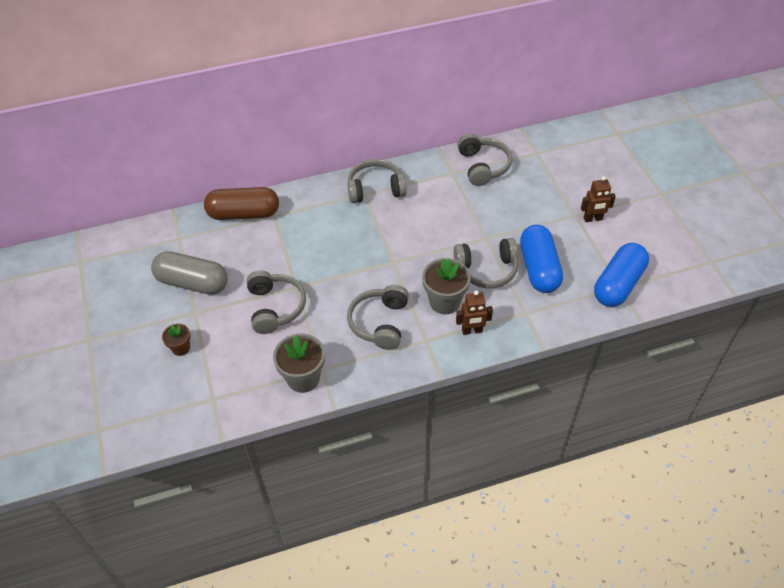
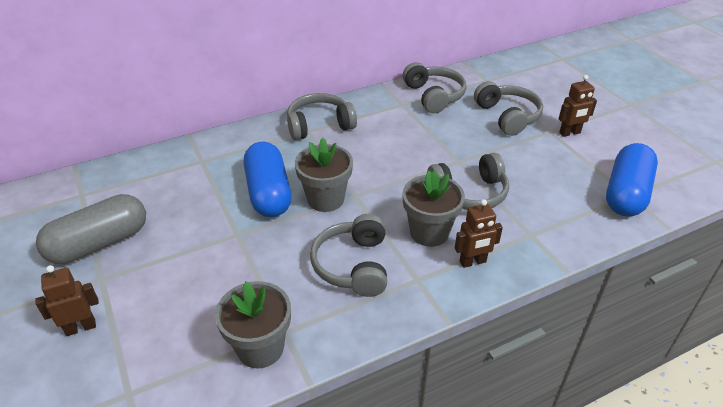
camera: 10 degrees left, 10 degrees down
(181, 348) = (81, 327): brown flower pot -> brown robot
(193, 283) = (99, 243): grey capsule -> grey capsule turned 45 degrees counterclockwise
(244, 214) = (164, 162): brown capsule -> none
(275, 307) = (212, 261): grey headphones -> grey headphones (507, 116)
(368, 263) = (325, 199): none -> grey flower pot
(539, 268) = (529, 186): blue capsule -> blue capsule (269, 193)

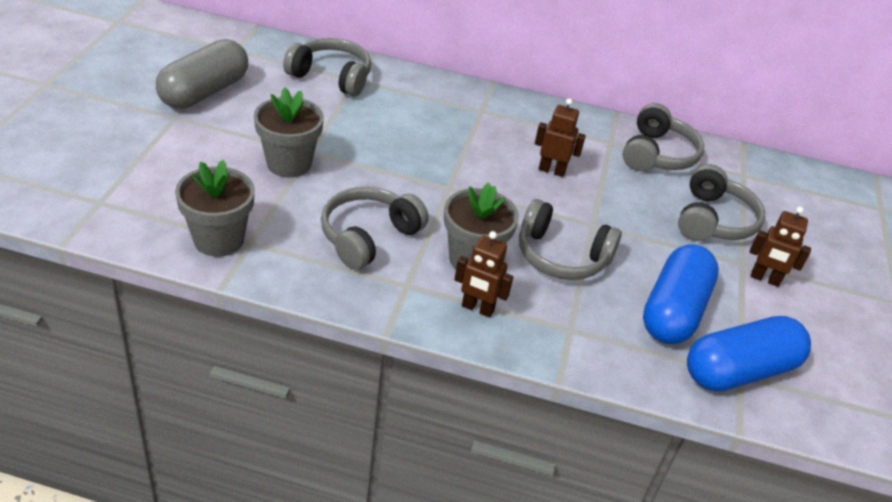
camera: 35 degrees right, 0 degrees up
(81, 327) = (124, 139): brown robot -> brown robot (552, 170)
(99, 243) = (204, 92): grey capsule -> grey capsule turned 60 degrees counterclockwise
(269, 193) = (377, 138): blue capsule -> blue capsule (674, 311)
(319, 125) = (499, 112): grey headphones -> grey headphones (331, 77)
(325, 199) = (418, 173): grey flower pot -> grey flower pot (289, 163)

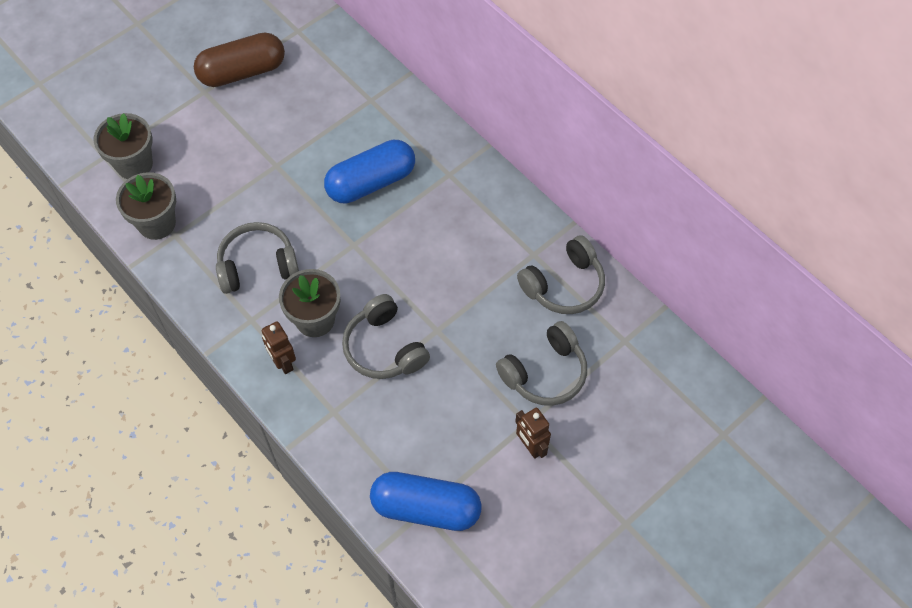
camera: 40 degrees right, 20 degrees up
(204, 92) = (242, 71): grey capsule -> brown capsule
(289, 163) = (252, 171): grey flower pot -> grey flower pot (134, 164)
(331, 77) = (352, 89): grey headphones -> none
(552, 170) = (452, 263): brown robot -> none
(674, 311) = (425, 436): blue capsule -> blue capsule (371, 182)

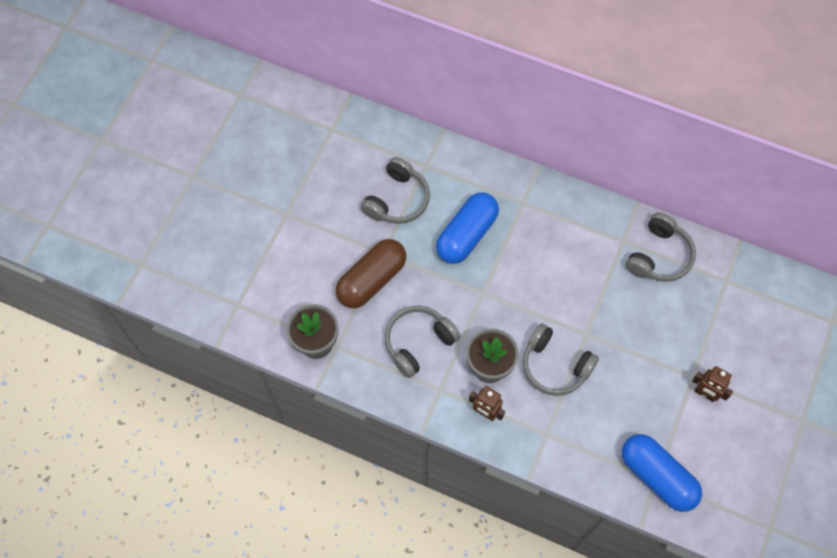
camera: 25 degrees left, 5 degrees up
(134, 164) = (266, 301): grey flower pot -> none
(242, 71) = (307, 183): brown capsule -> brown capsule (371, 280)
(426, 508) = (657, 476): blue capsule -> blue capsule turned 60 degrees clockwise
(545, 373) = (683, 332): grey headphones -> grey headphones (397, 200)

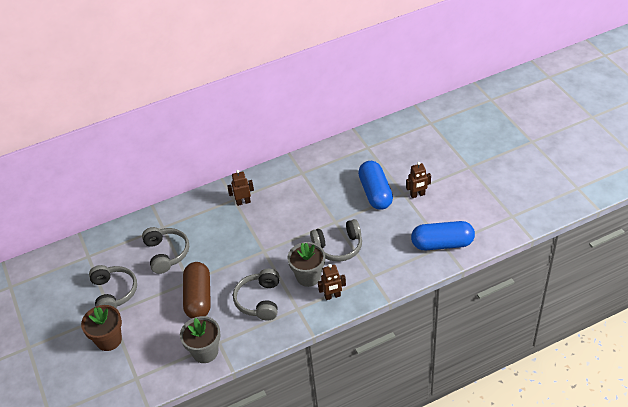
camera: 45 degrees left, 20 degrees down
(257, 240) = (109, 340): none -> brown flower pot
(467, 235) = (223, 236): blue capsule -> blue capsule (375, 193)
(528, 215) = (243, 202): none -> brown robot
(659, 256) = (326, 164): grey headphones -> grey headphones (114, 293)

